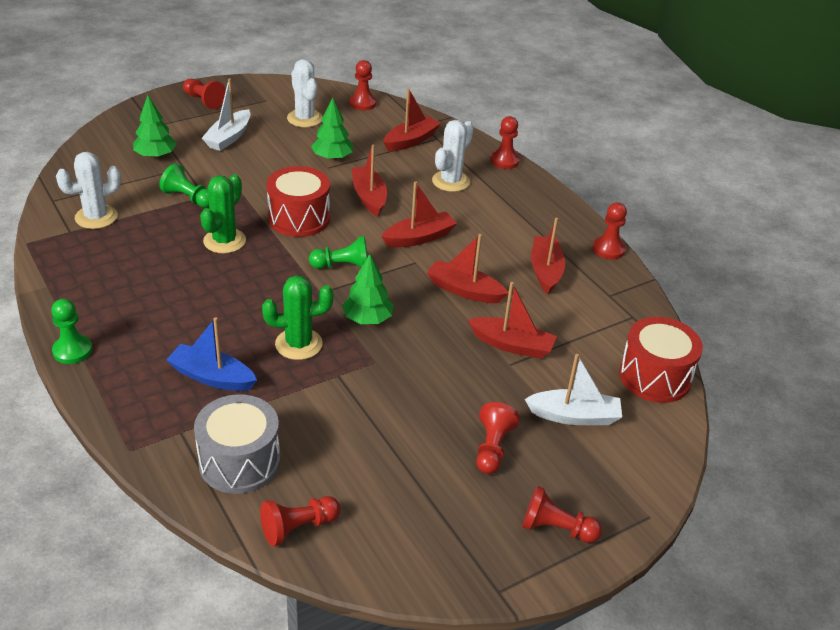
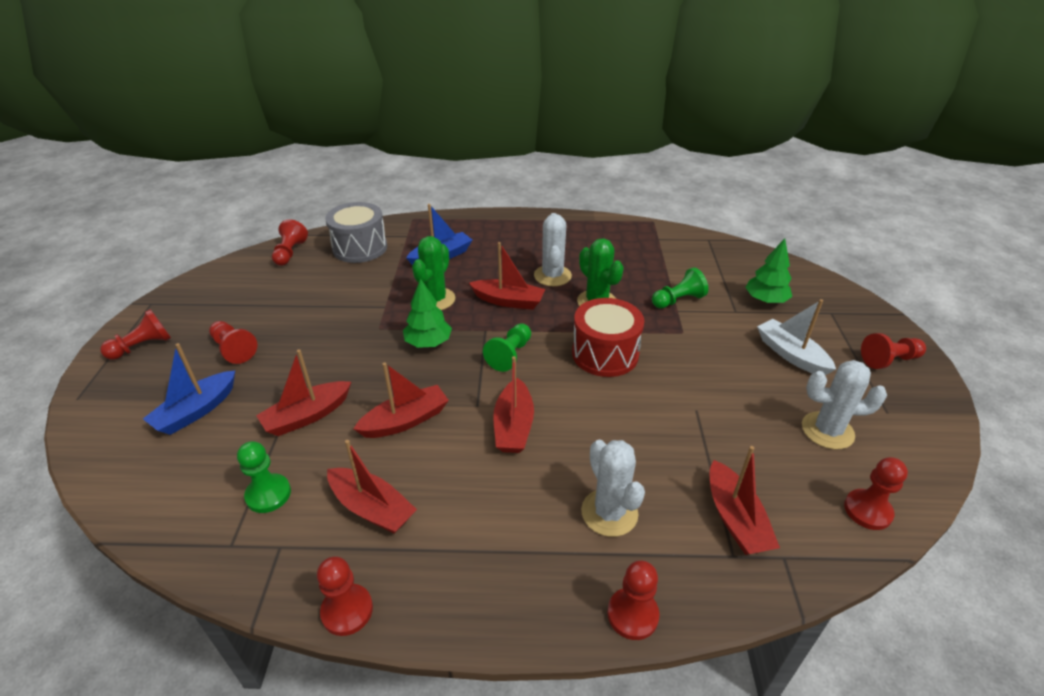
camera: 125 degrees right, 0 degrees up
(72, 351) = (517, 217): green pawn -> green pawn (268, 494)
(96, 217) = (672, 252): white cactus -> white cactus (552, 276)
(332, 157) = (716, 420): green tree -> none
(369, 197) = (614, 418): red boat -> red boat (508, 301)
(574, 416) = (196, 411): white boat -> blue boat
(655, 377) = (152, 501): red drum -> none

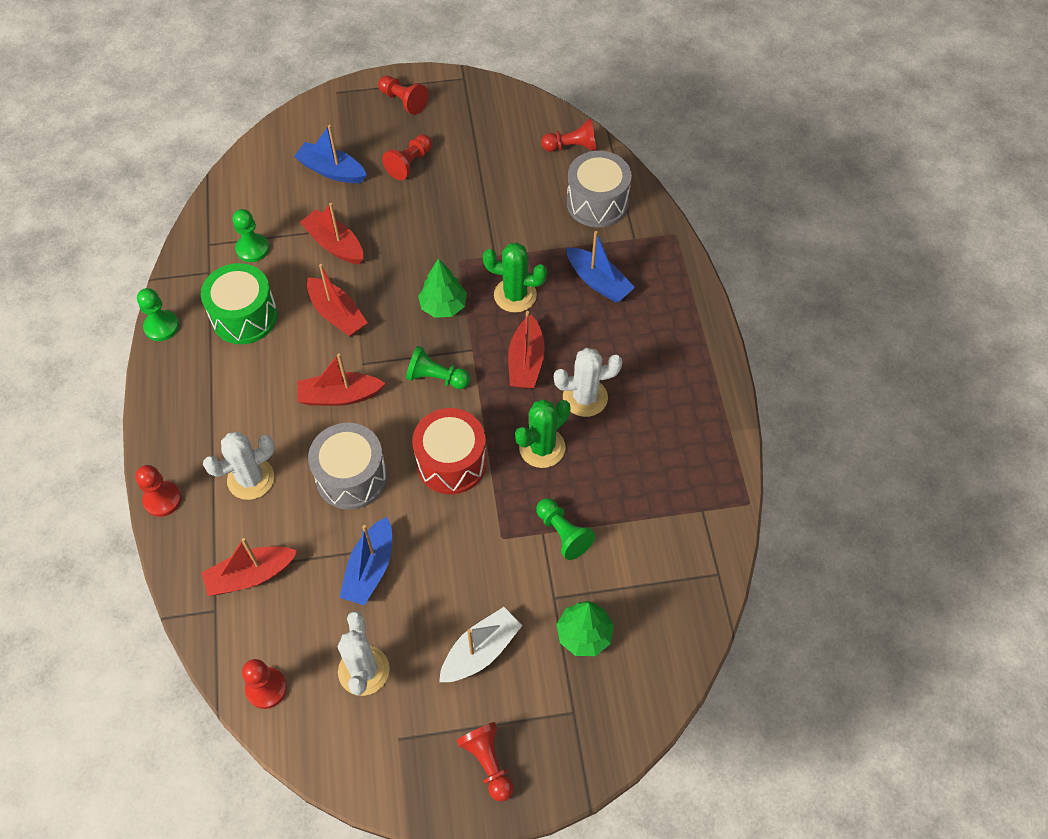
camera: 80 degrees right, 20 degrees up
(347, 611) = (161, 326): red pawn -> green pawn
(372, 508) = (244, 316): red boat -> green drum
(614, 424) = (351, 477): none -> grey drum
(718, 418) = (370, 568): none -> blue boat

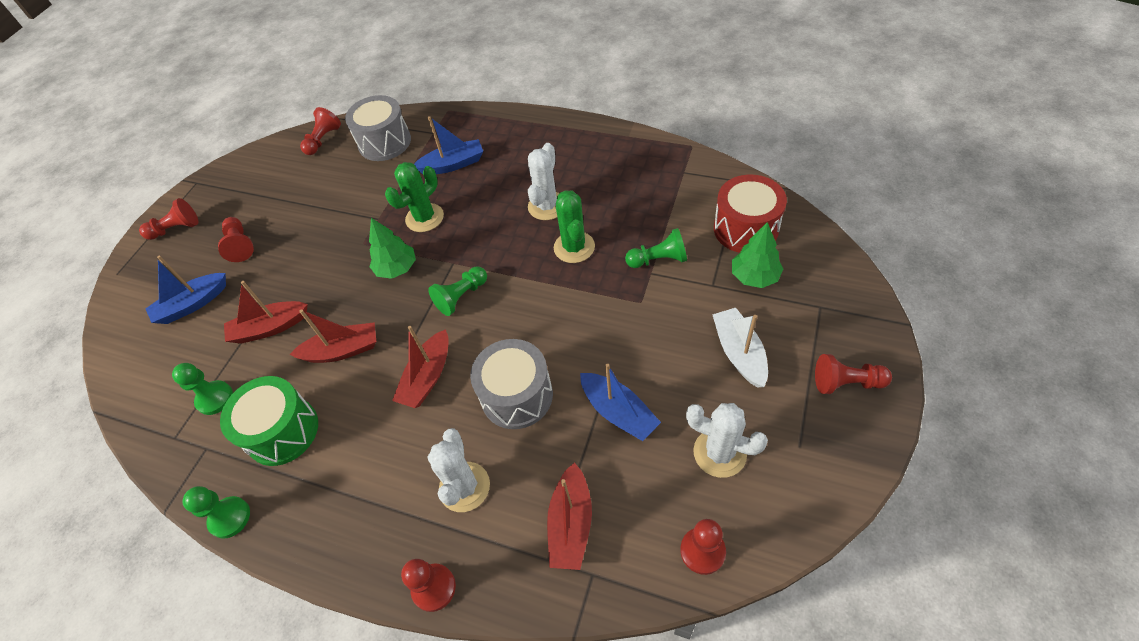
camera: 55 degrees left, 5 degrees down
(451, 462) = (549, 313): red drum -> red drum (745, 229)
(526, 362) = (490, 231): red boat -> none

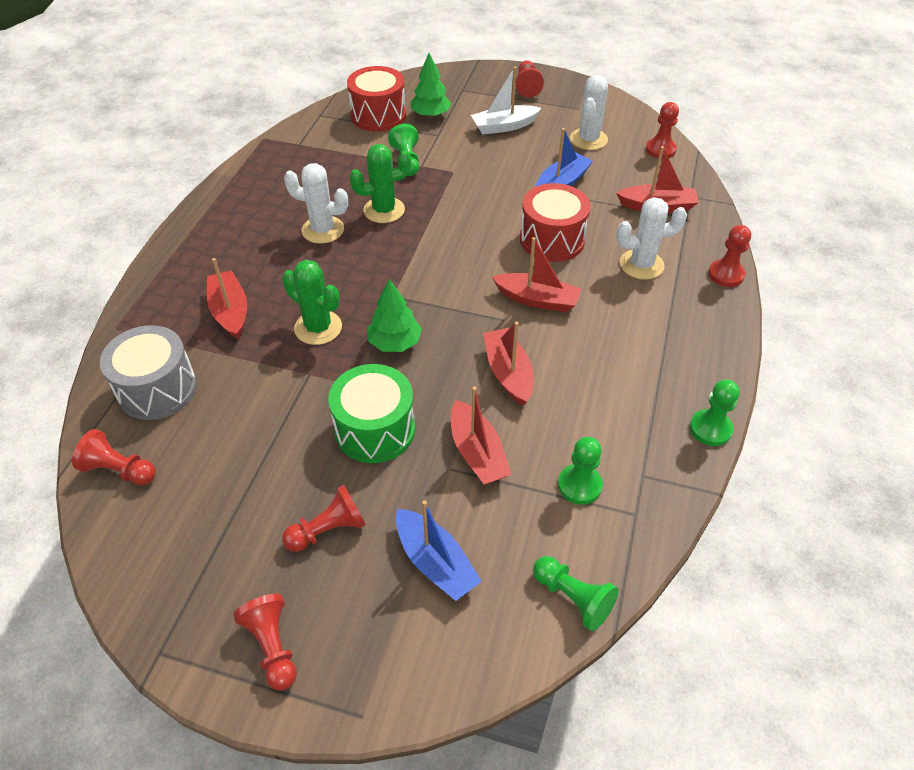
camera: 100 degrees left, 5 degrees down
(282, 431) = (611, 406): green drum -> green drum (375, 429)
(453, 164) = (230, 311): blue boat -> red boat
(461, 296) = (439, 285): green pawn -> green pawn (573, 598)
(517, 395) = (552, 239): grey drum -> red drum

